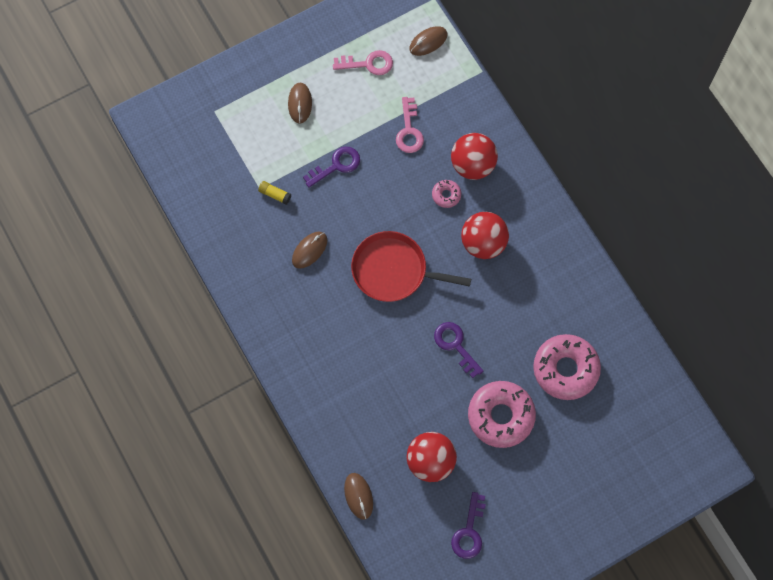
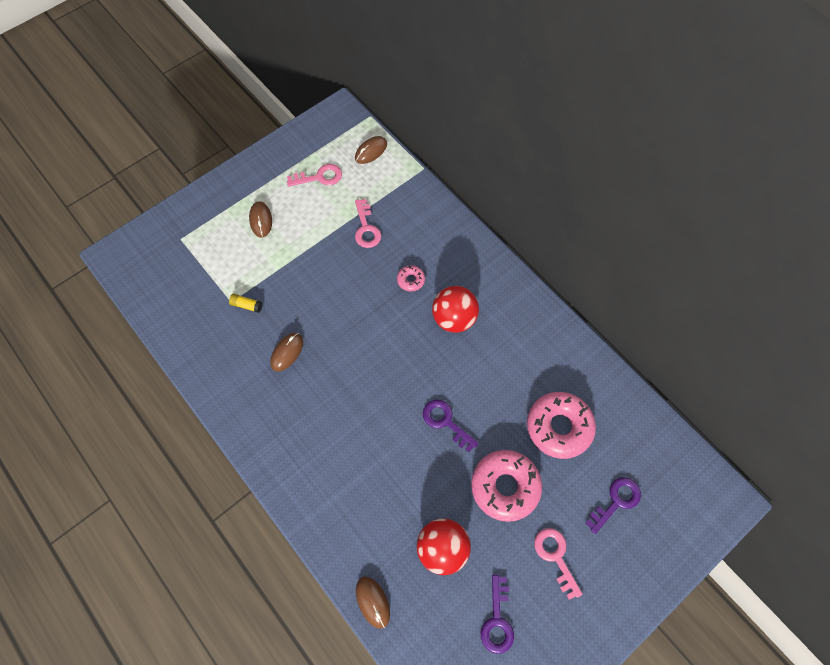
camera: 10 degrees left, 5 degrees down
(336, 165) = (302, 269): purple key -> purple key (616, 501)
(393, 270) = (372, 358): red pan -> none
(472, 165) = (430, 249): red ball -> none
(535, 487) = (555, 557): none -> pink key

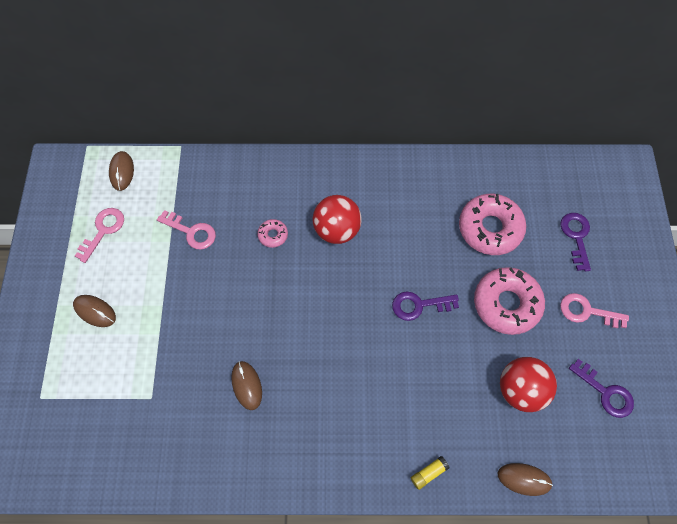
camera: 50 degrees left, 0 degrees up
(246, 305) = (168, 387): yellow glue stick -> yellow glue stick (428, 473)

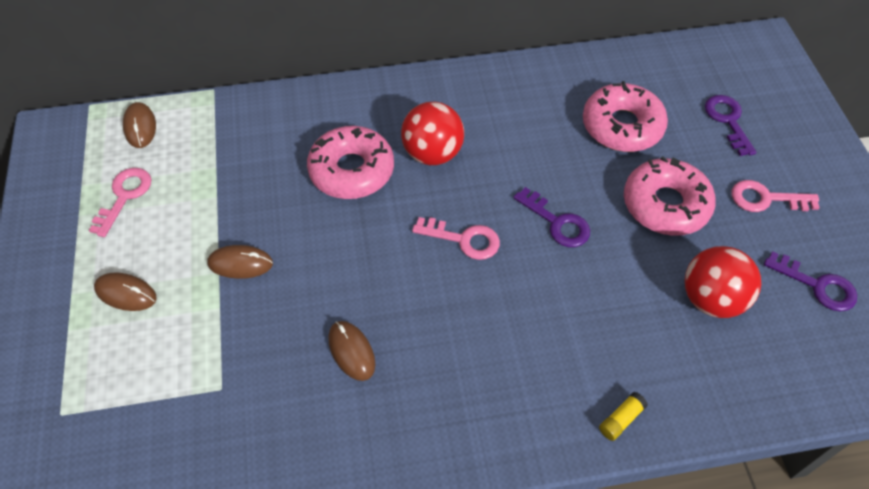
camera: 10 degrees left, 10 degrees down
(191, 232) = (244, 181): pink key -> pink key (464, 239)
(273, 235) = (351, 170): pink donut -> pink donut, size x2.17
(419, 305) = (557, 222): purple key -> purple key turned 120 degrees counterclockwise
(524, 479) = (747, 405): brown mouse -> brown mouse (240, 263)

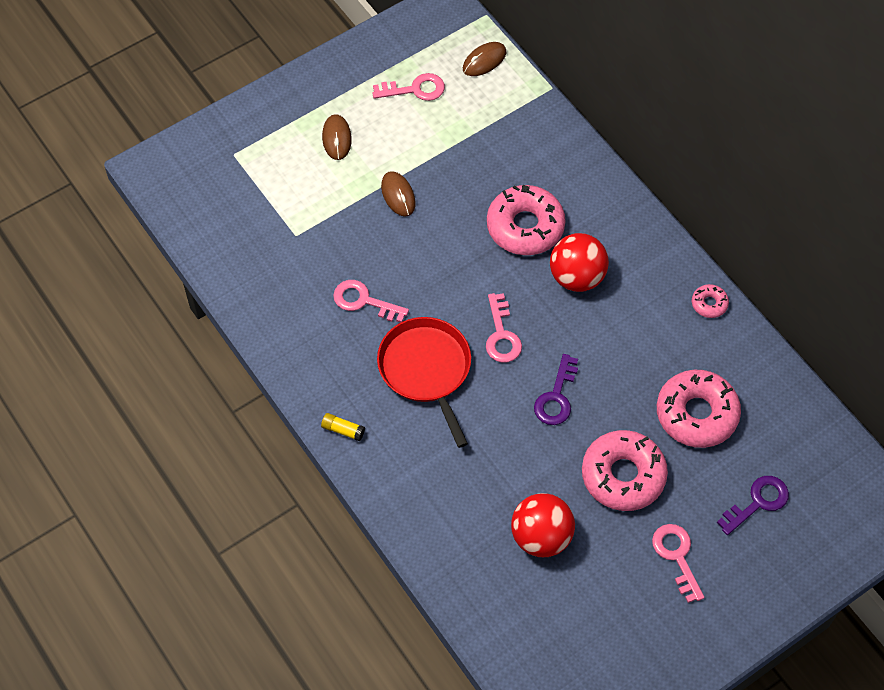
camera: 65 degrees right, 5 degrees up
(351, 351) = (364, 301): brown mouse -> pink key
(470, 324) = (426, 370): none -> red pan
(514, 74) = (709, 304): none -> pink donut
(621, 419) = (398, 500): yellow glue stick -> yellow glue stick (343, 430)
(817, 285) = (600, 618): purple key -> none

